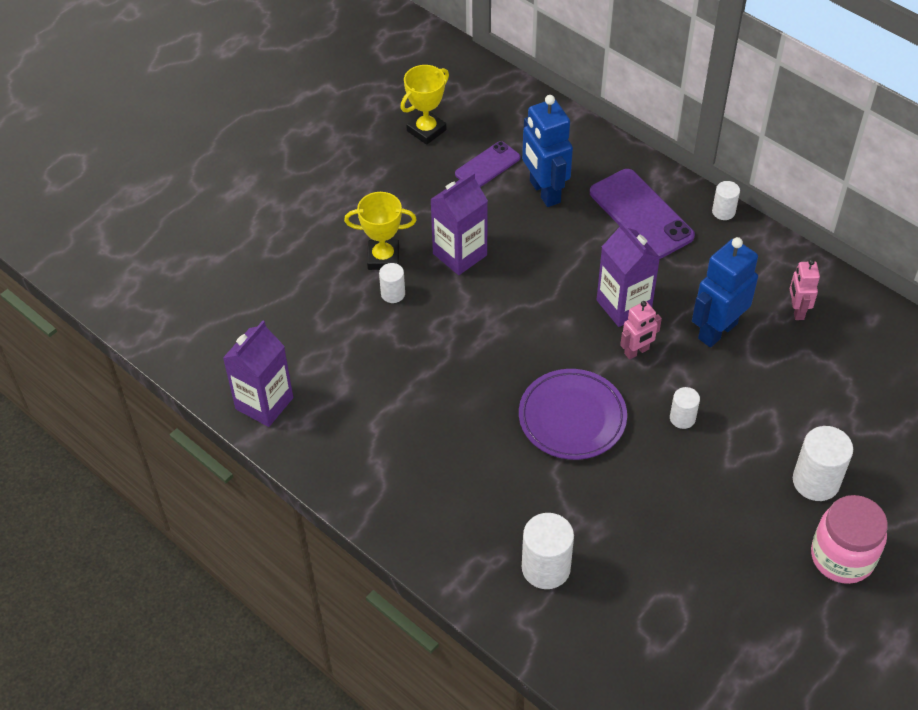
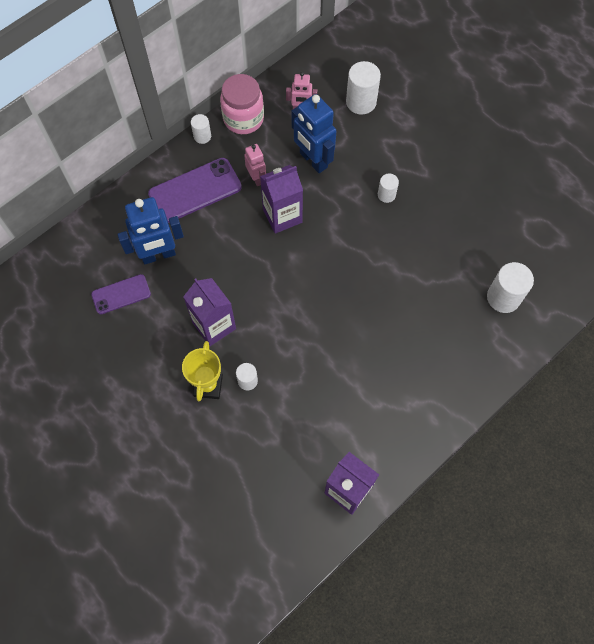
camera: 85 degrees left, 15 degrees up
(426, 130) = (68, 339): yellow trophy -> none
(487, 166) = (121, 294): purple phone -> purple phone turned 75 degrees counterclockwise
(572, 418) = (380, 264): purple plate -> none
(637, 351) = (326, 214): pink robot -> pink robot (256, 178)
(816, 481) = (442, 127): white cylinder -> white cylinder (361, 102)
(842, 557) = (498, 125): pink jar -> pink jar (243, 119)

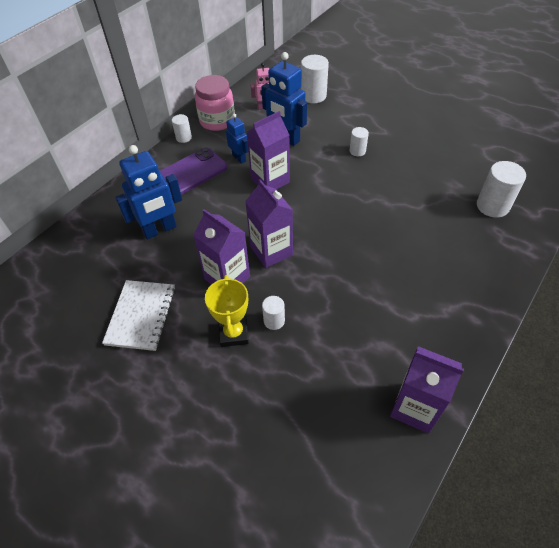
camera: 10 degrees left, 15 degrees down
(121, 294) = (127, 268): purple phone -> none
(127, 349) = (141, 316): none -> white notebook
(256, 178) = (239, 158): pink robot -> blue robot
(263, 304) = (271, 251): none -> purple carton

